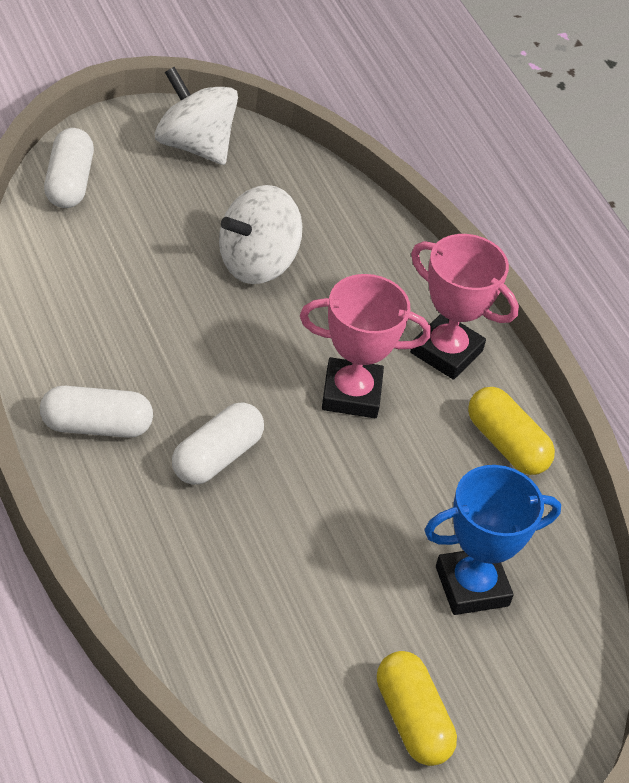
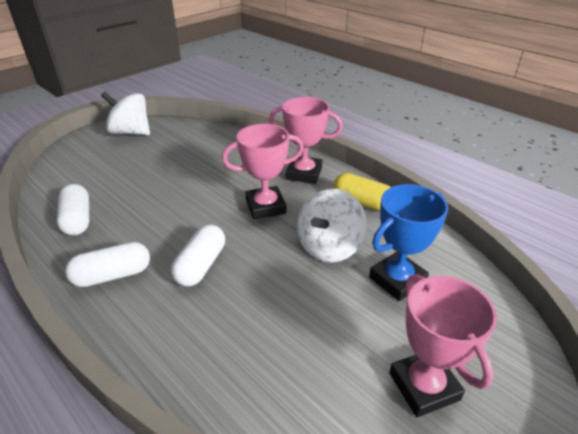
camera: 15 degrees left, 10 degrees down
(69, 182) = (64, 163): white capsule -> white capsule (77, 219)
(257, 263) = (184, 167): white spinning top -> white spinning top (329, 247)
(412, 720) = (424, 386): yellow capsule -> pink trophy

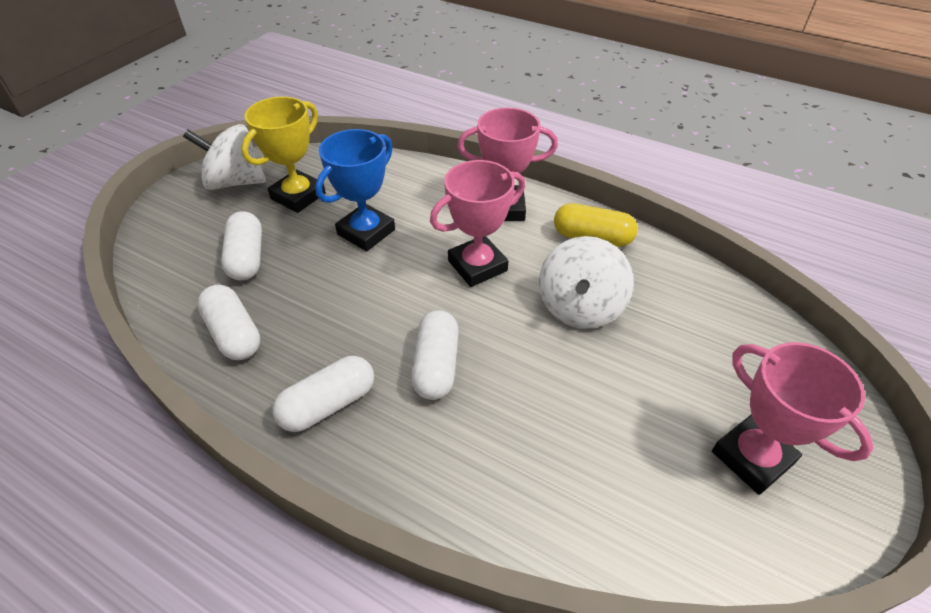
camera: 15 degrees left, 10 degrees up
(112, 176) = (247, 258): none -> white capsule
(166, 146) = (298, 196): none -> yellow trophy
(397, 280) = (674, 334): blue trophy -> blue trophy (366, 232)

